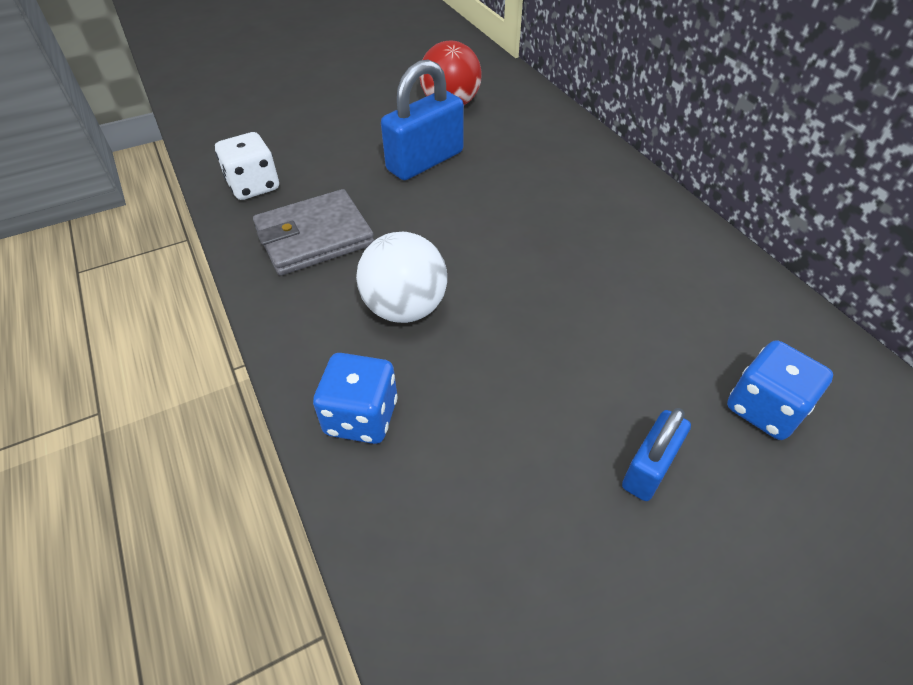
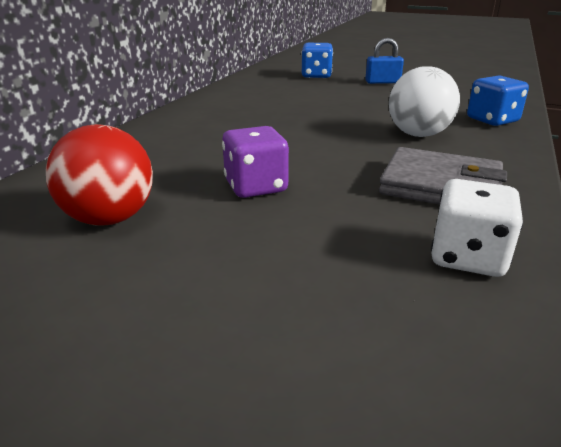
camera: 130 degrees left, 20 degrees down
(425, 161) = (256, 187): blue padlock -> purple dice

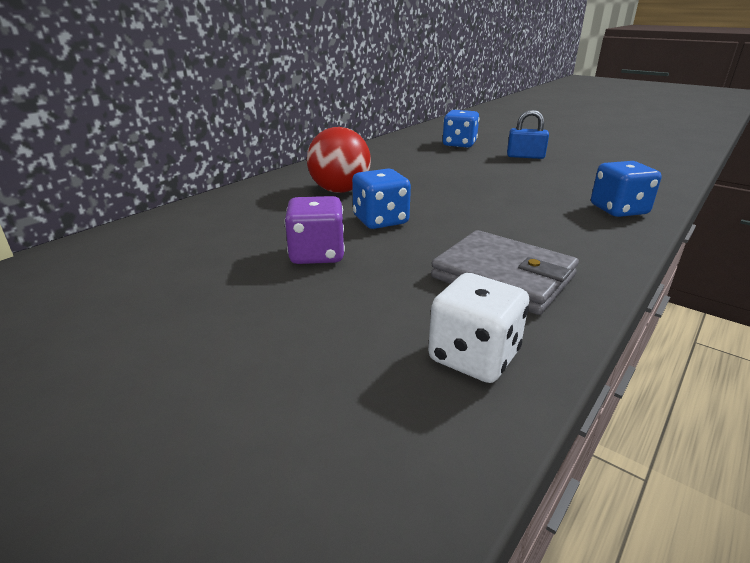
camera: 15 degrees right, 0 degrees up
(109, 219) = (171, 268): red ball -> red ball (339, 190)
(294, 149) = (380, 220): none -> blue dice
(418, 134) = (521, 218): white ball -> none

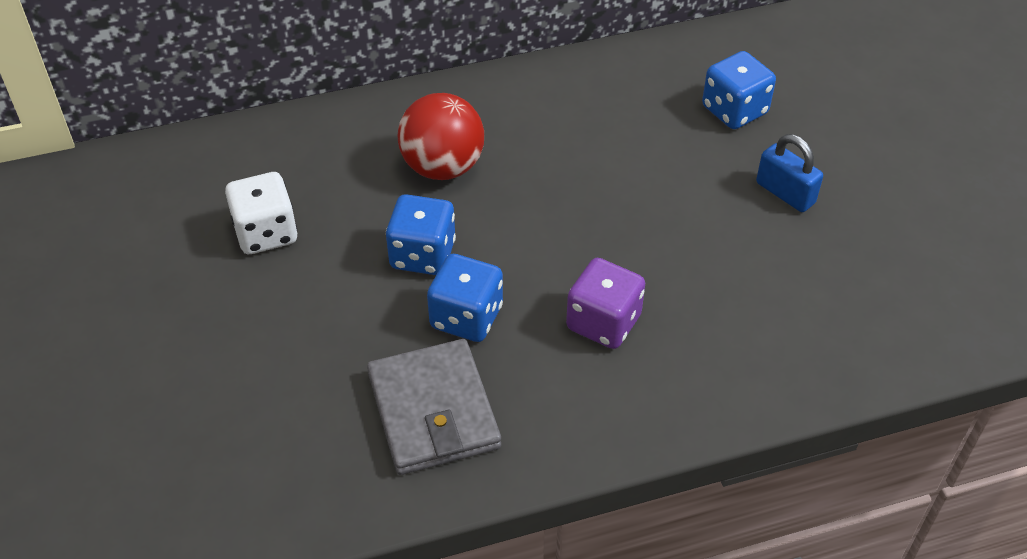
camera: 35 degrees right, 20 degrees up
(317, 254) = (307, 282): purple dice -> purple dice (603, 322)
(473, 357) = (296, 483): white dice -> white dice (266, 233)
(618, 210) = (717, 379): blue dice -> blue dice (466, 317)

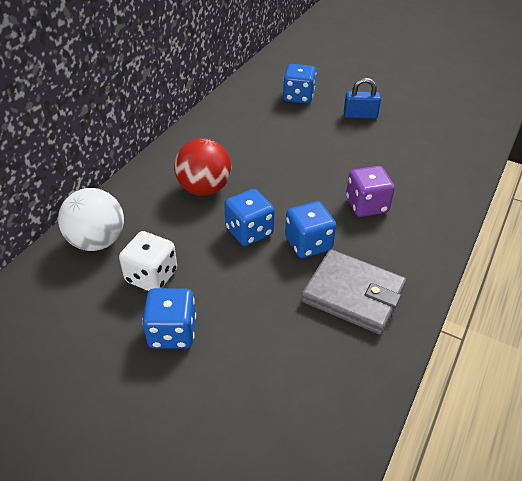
camera: 45 degrees left, 5 degrees down
(214, 306) = (172, 332): none -> blue dice
(263, 156) = (97, 241): none -> white ball

